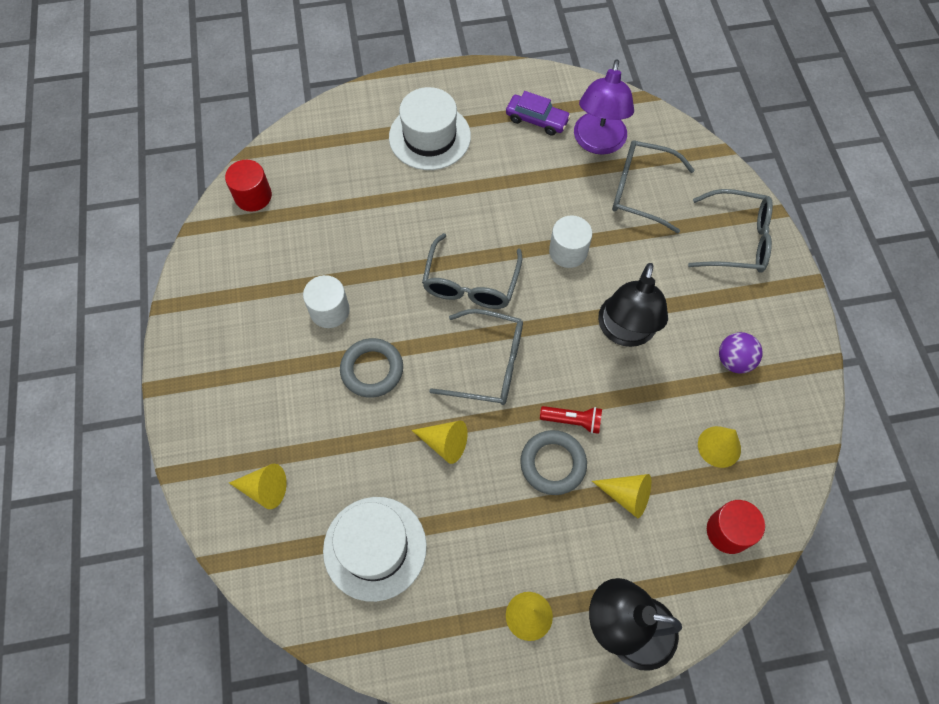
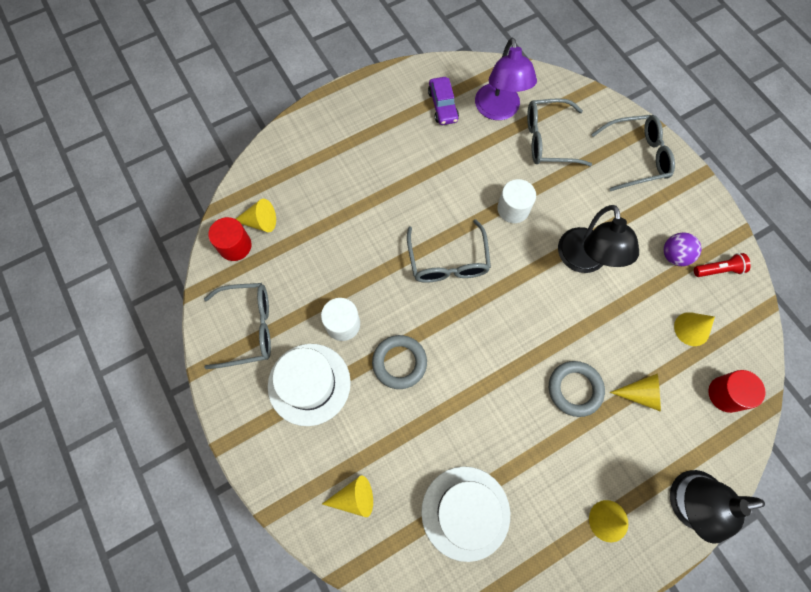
camera: 20 degrees left, 5 degrees up
(429, 137) = (362, 147): white hat -> white hat (309, 384)
(445, 443) = (484, 403): yellow cone -> yellow cone (260, 222)
(488, 364) = (490, 325): grey glasses -> grey glasses (248, 328)
(537, 120) = (442, 106): purple car -> purple car turned 75 degrees clockwise
(572, 421) = (575, 348): red flashlight -> red flashlight (718, 270)

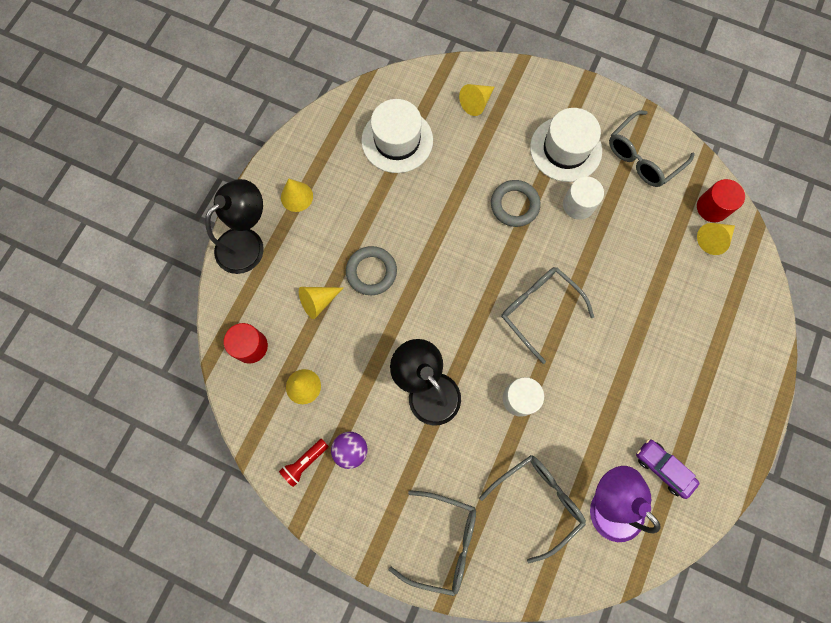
camera: 145 degrees right, 5 degrees up
(636, 157) = (442, 541): grey glasses -> grey glasses turned 120 degrees counterclockwise

